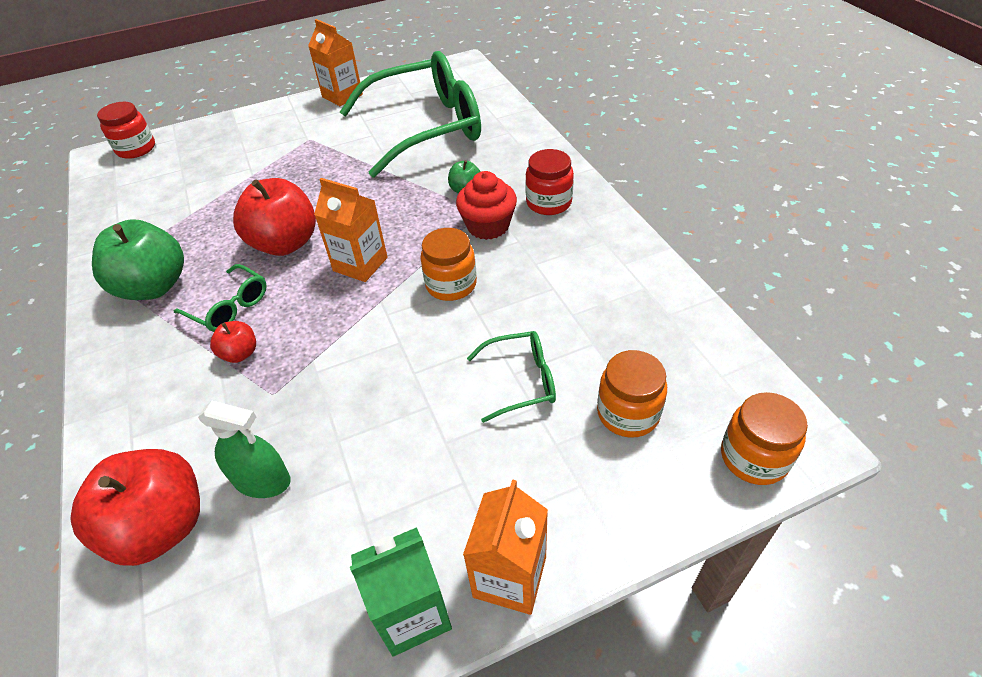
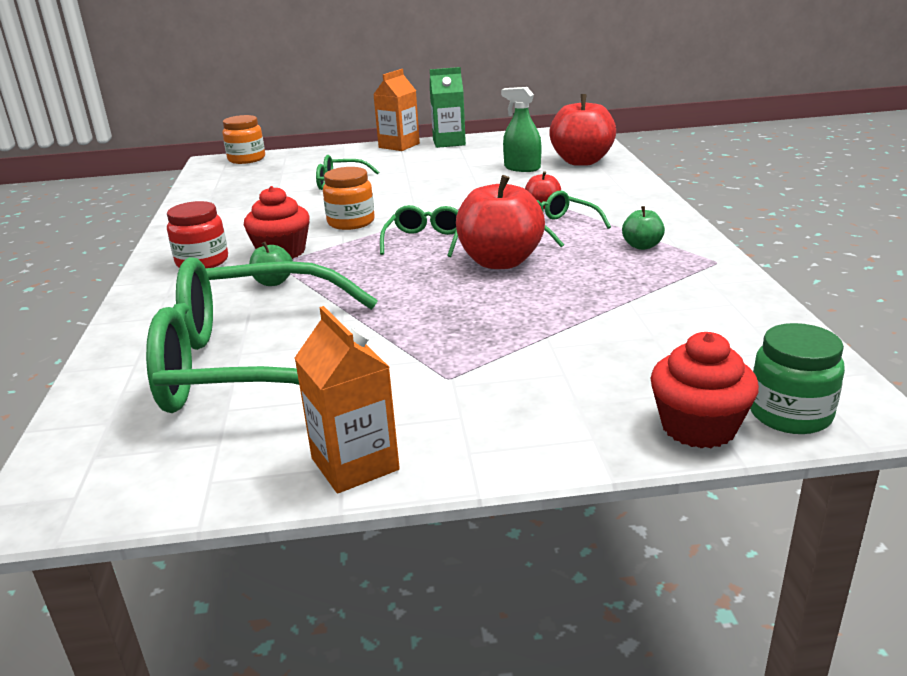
camera: 165 degrees left, 20 degrees down
(136, 149) = (790, 414): red jar -> green jar
(154, 286) = (642, 246): green apple -> green apple, size x0.48
(184, 135) = (698, 427): none -> red cupcake
(360, 264) = (425, 240): orange carton -> green glasses
(628, 413) = (291, 171): orange jar -> none

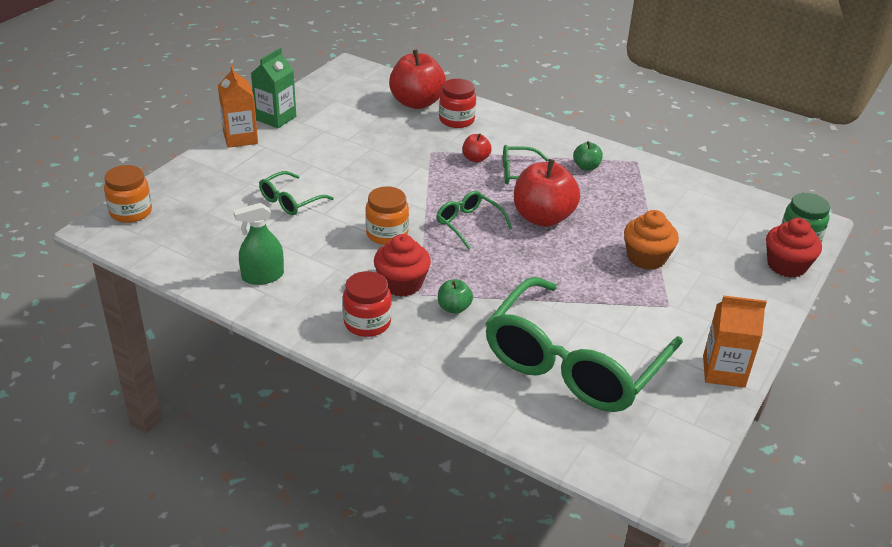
camera: 55 degrees left, 10 degrees up
(522, 168) = (390, 126): green spray bottle -> green spray bottle (263, 276)
(527, 332) = (646, 258): none -> orange cupcake
(590, 180) = (456, 120): none -> red jar

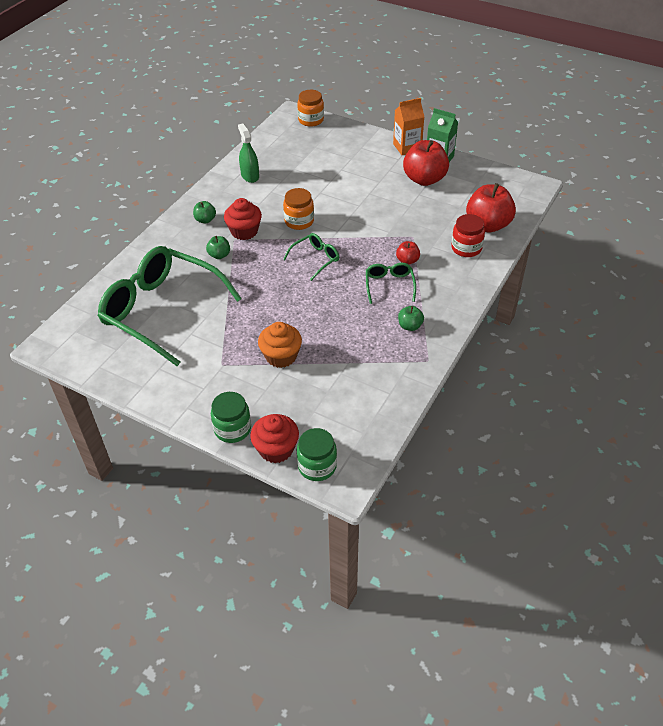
camera: 90 degrees right, 10 degrees up
(290, 201) = (332, 177): green glasses -> none
(367, 323) = (205, 220): red jar -> green apple
(543, 217) = (329, 298): red apple -> red apple (424, 179)
(723, 371) = (147, 388): orange carton -> none
(768, 297) = (232, 429): none -> green jar

